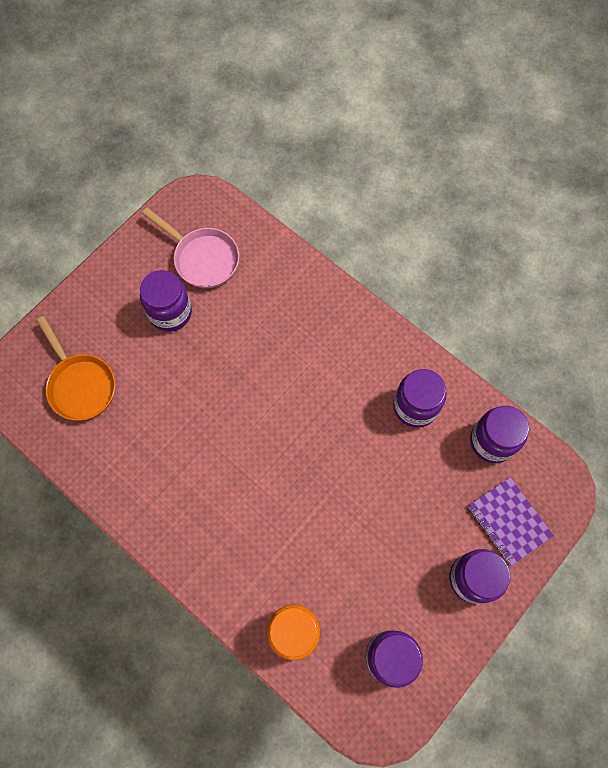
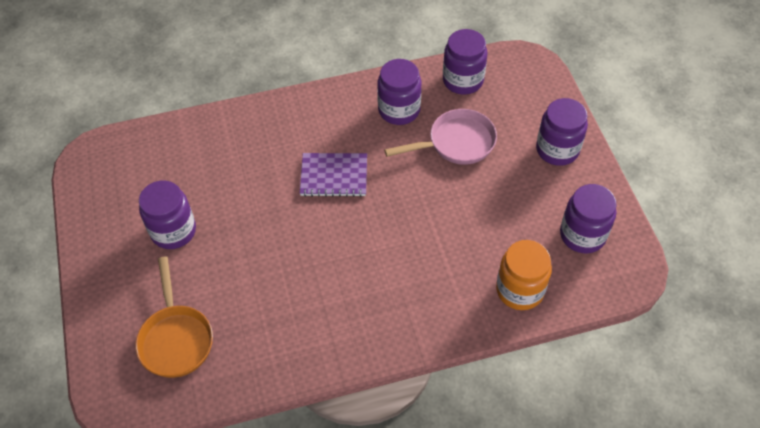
camera: 55 degrees left, 15 degrees down
(80, 384) = (176, 339): orange pan -> orange pan turned 75 degrees clockwise
(202, 258) = (147, 181): pink pan -> pink pan (456, 143)
(509, 521) = (530, 104): purple notebook -> purple notebook (334, 176)

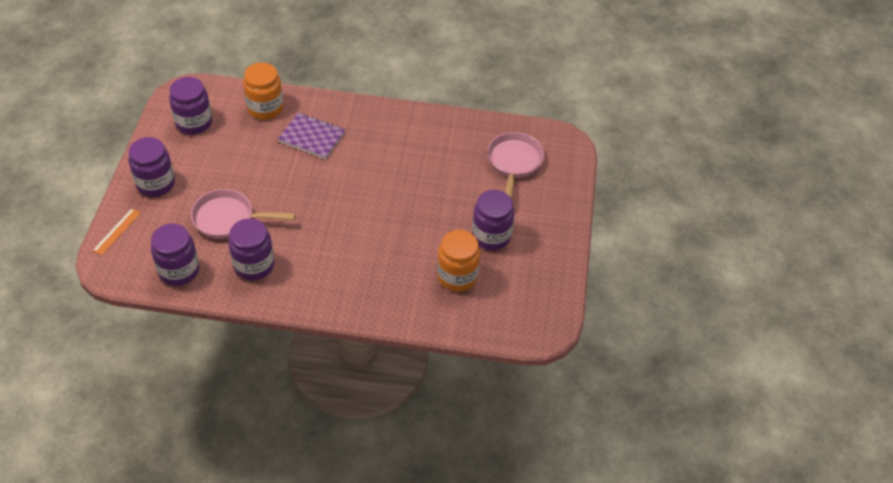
camera: 160 degrees left, 5 degrees down
(176, 339) = (514, 163): orange pan -> pink pan
(194, 174) = (457, 276): none -> orange jar
(334, 176) = (344, 231): purple notebook -> purple notebook (312, 137)
(549, 91) = (117, 231): none -> orange ruler

